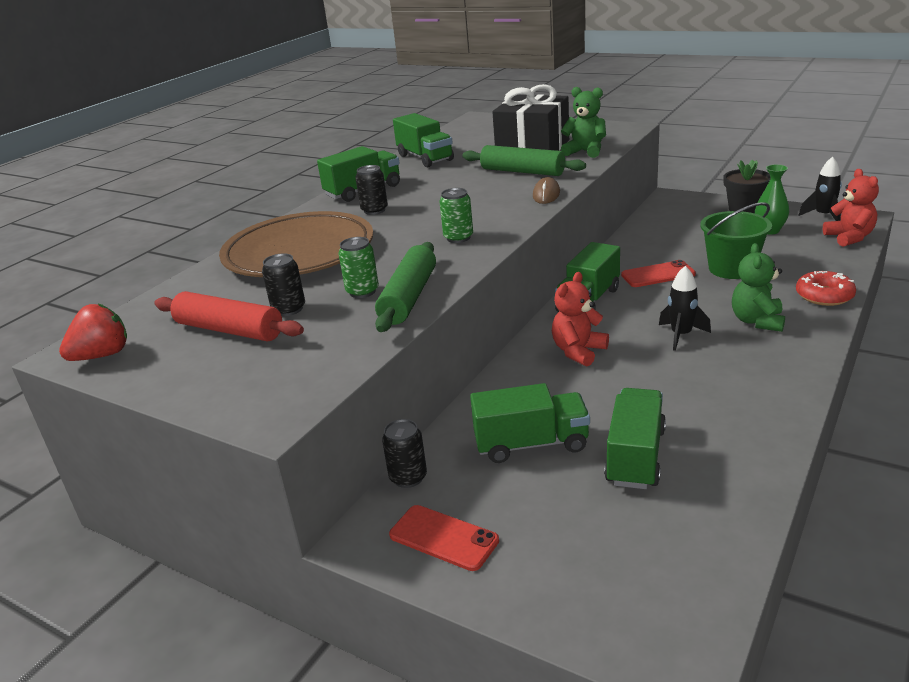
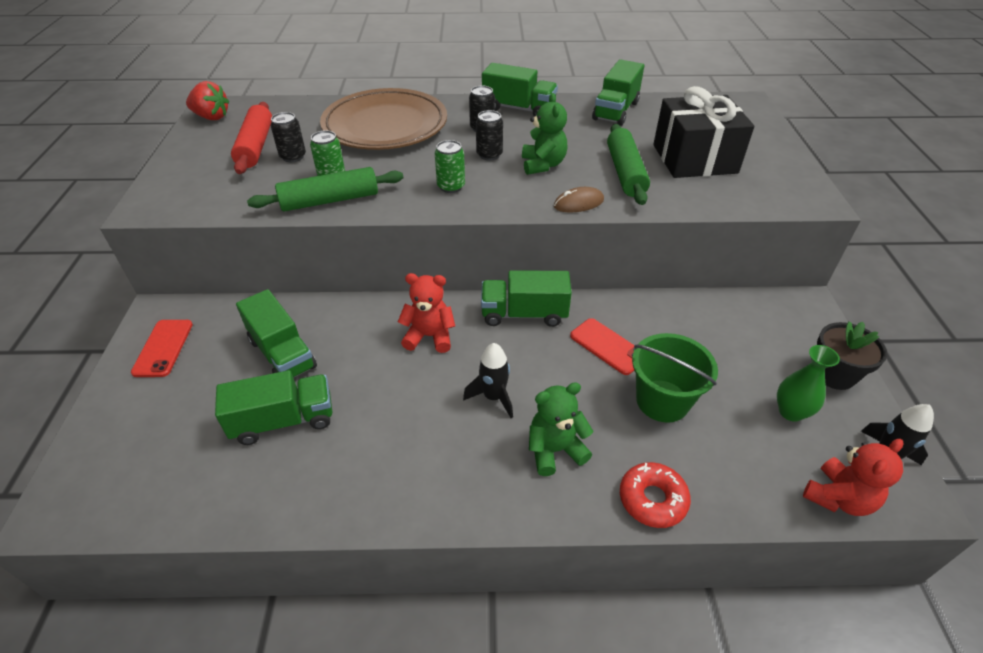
camera: 55 degrees right, 15 degrees up
(408, 477) = (225, 306): black can -> black can (489, 155)
(585, 151) = (714, 193): green teddy bear -> green teddy bear (543, 165)

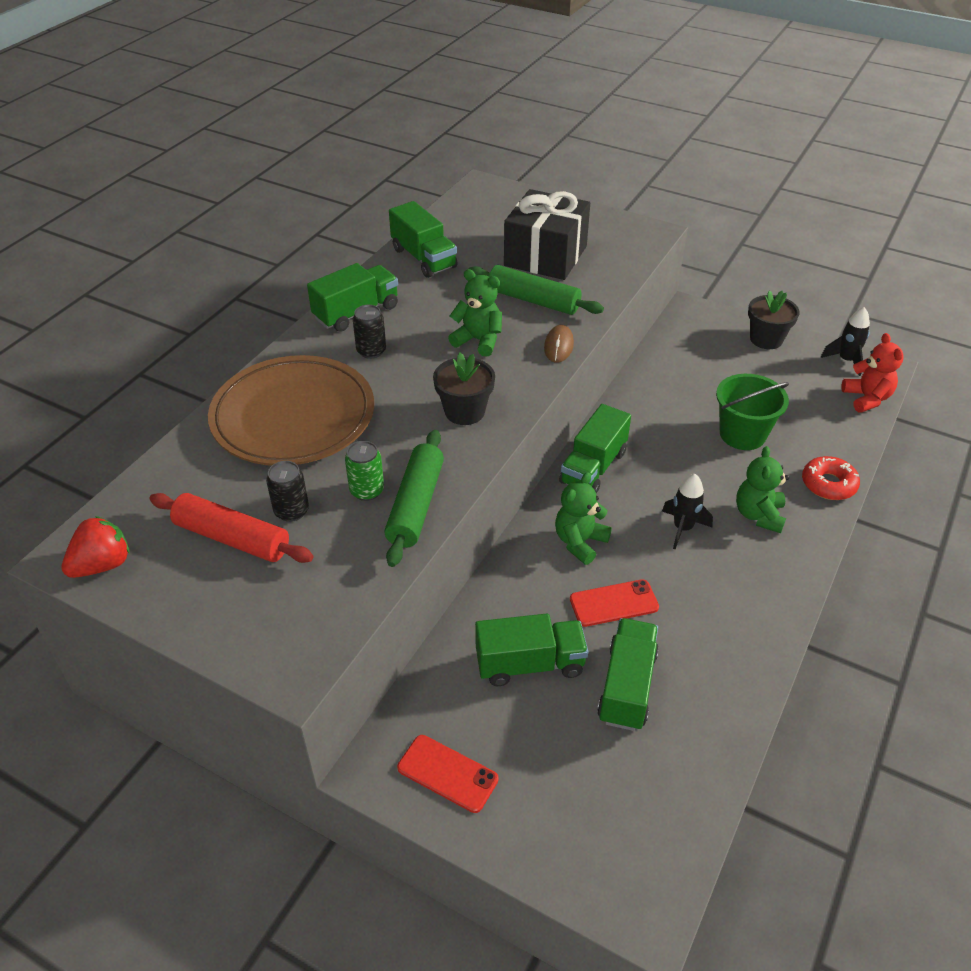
camera: 60 degrees left, 0 degrees up
(429, 336) = (580, 542): red teddy bear -> green teddy bear
(451, 186) = (464, 411): green can -> black flower pot
(489, 155) = (428, 366): black can -> none
(607, 346) = (667, 435): red phone -> red phone (614, 603)
(790, 412) = (788, 378): green vase -> none

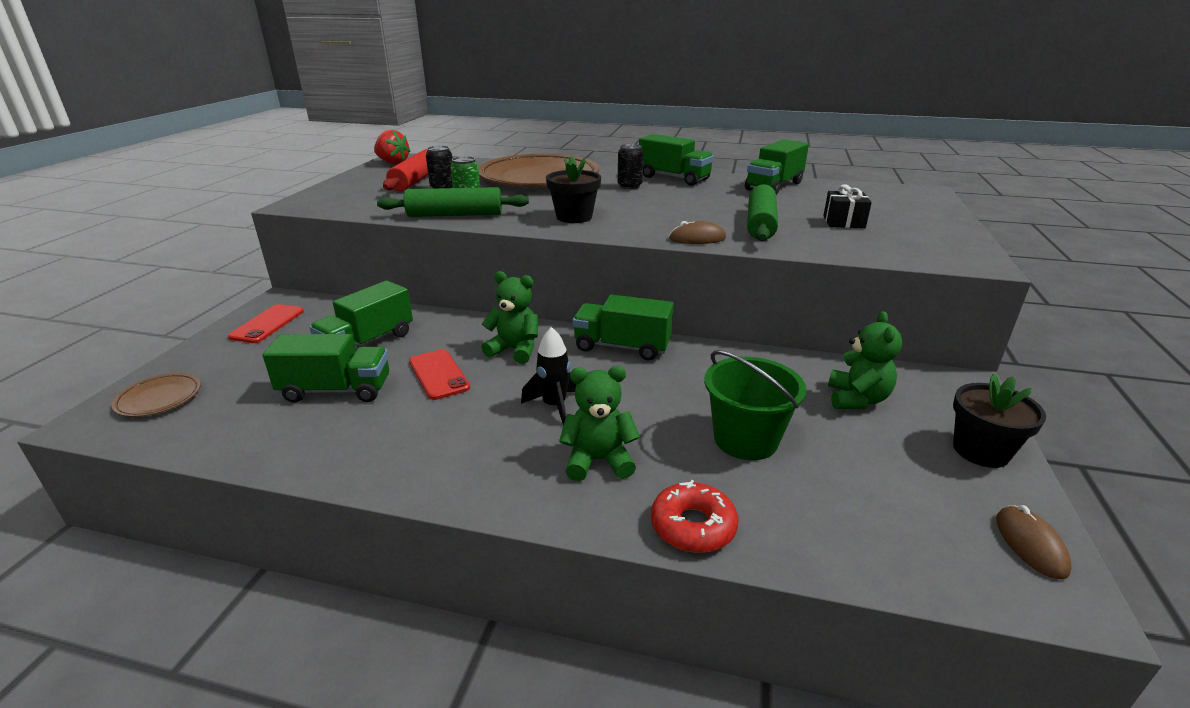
camera: 75 degrees right, 15 degrees down
(478, 340) = (675, 212): green teddy bear -> green teddy bear (856, 399)
(530, 664) = (367, 342): green truck -> green truck turned 60 degrees clockwise
(545, 256) = (843, 222): black gift -> black gift, size x0.48
(612, 855) = (159, 398): none -> brown plate
(846, 360) = (1030, 544): black rocket -> brown mouse
(866, 398) = (947, 573): red teddy bear -> none

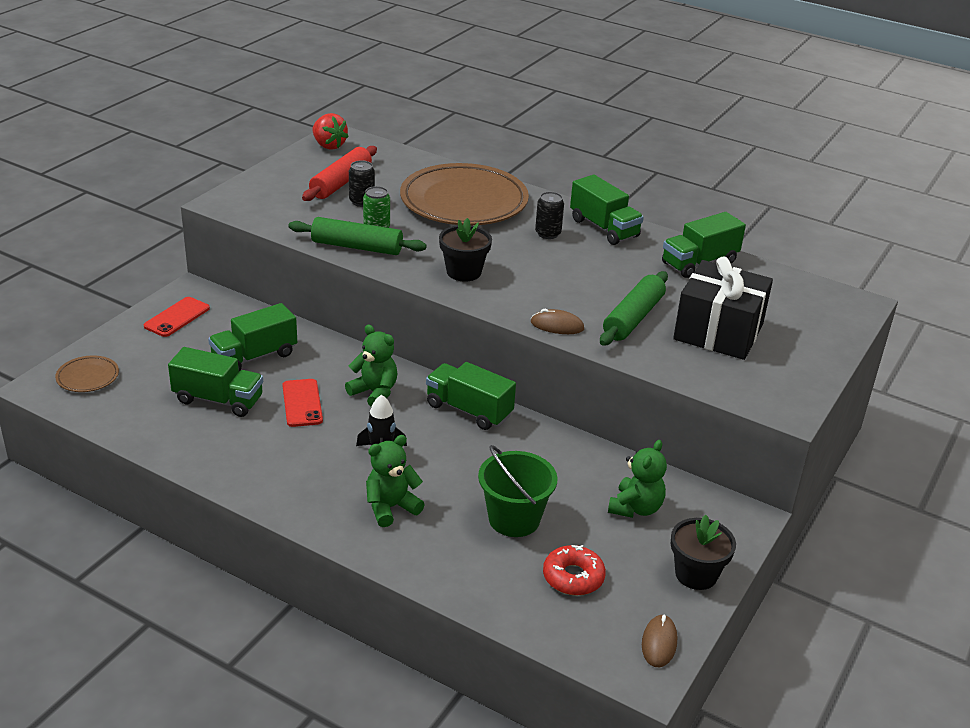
camera: 15 degrees right, 5 degrees up
(598, 460) = (391, 507): green teddy bear -> green teddy bear turned 45 degrees counterclockwise
(693, 526) = (430, 570): red donut -> red donut (573, 577)
(843, 222) = (718, 332): black gift -> black gift, size x2.09

